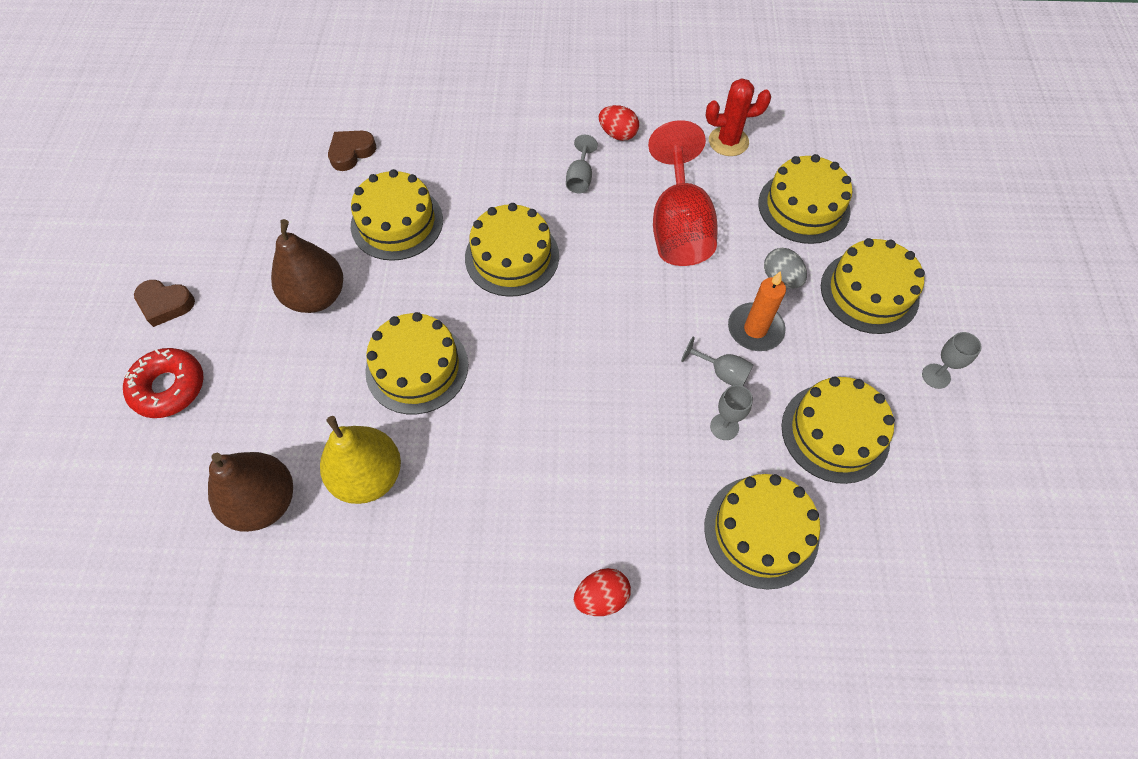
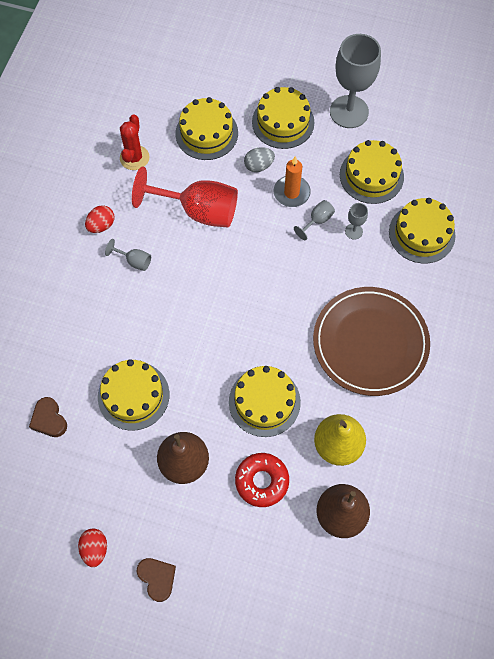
camera: 75 degrees left, 5 degrees up
(165, 304) = (157, 578): brown heart -> brown heart turned 60 degrees counterclockwise
(169, 387) = (234, 577): red donut -> red donut (262, 481)
(512, 257) = (190, 322): yellow cake -> none
(542, 489) = (370, 343): none -> brown plate
(601, 597) = (442, 326): red egg -> red egg (95, 549)
(936, 376) = (349, 112): grey goblet -> grey goblet, size x2.32

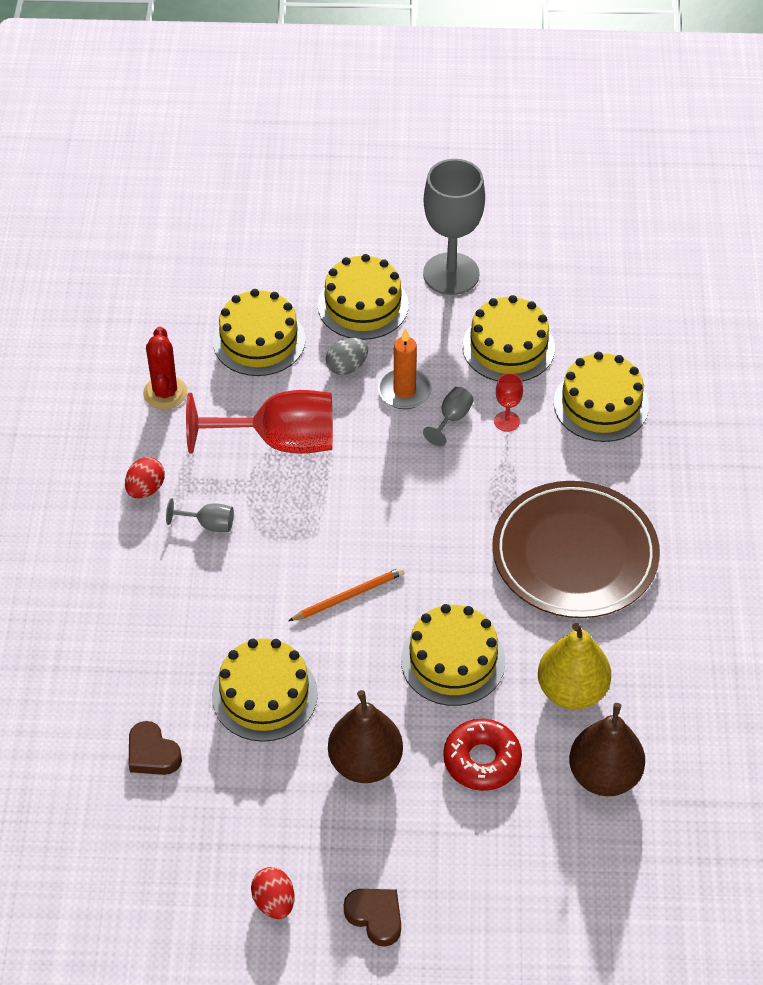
camera: 15 degrees left, 15 degrees down
(210, 336) = (349, 596): none -> orange pencil
(353, 231) = (506, 421): grey goblet -> red goblet

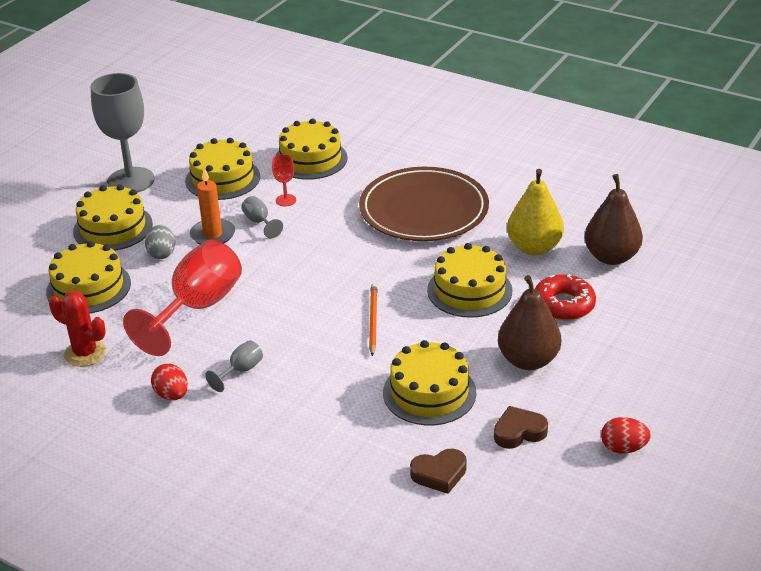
camera: 60 degrees left, 15 degrees down
(375, 917) = (665, 399): brown heart -> brown heart (519, 432)

